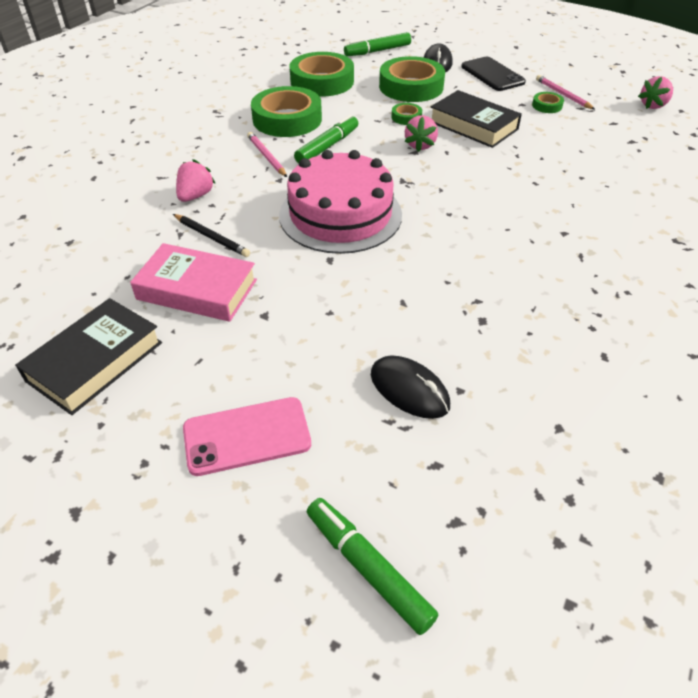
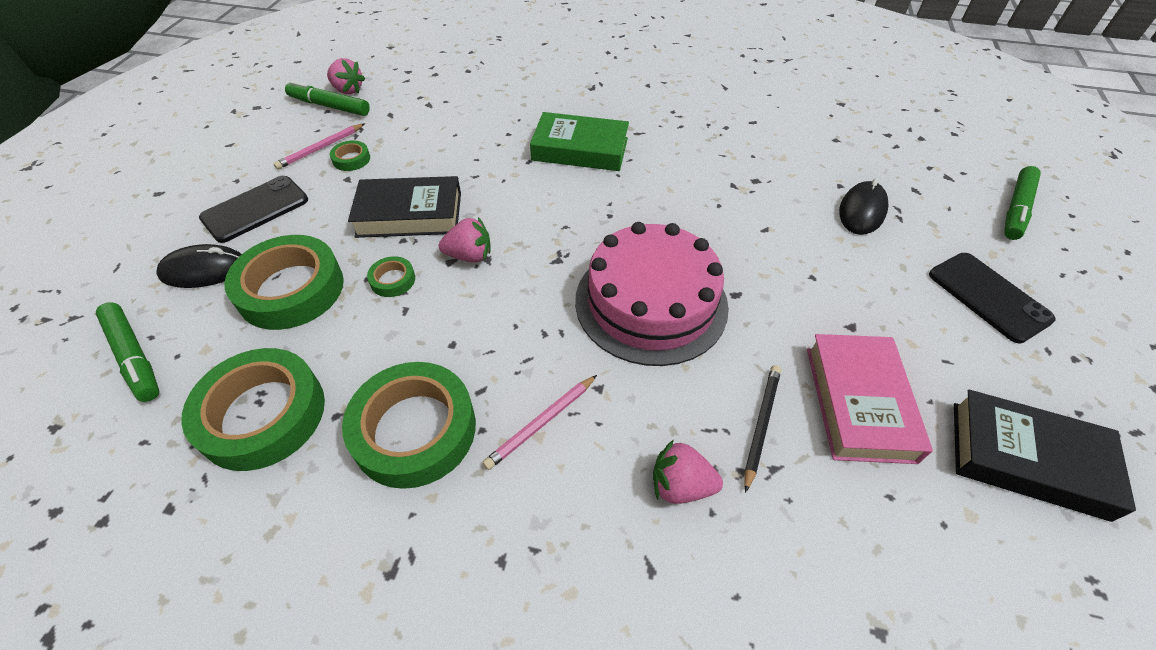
camera: 105 degrees left, 5 degrees up
(247, 436) = (988, 297): pink phone -> black phone
(327, 147) = (494, 353): green marker -> green marker (330, 106)
(473, 125) = (409, 214): black book -> black book turned 60 degrees clockwise
(552, 213) = (580, 149): none -> green book

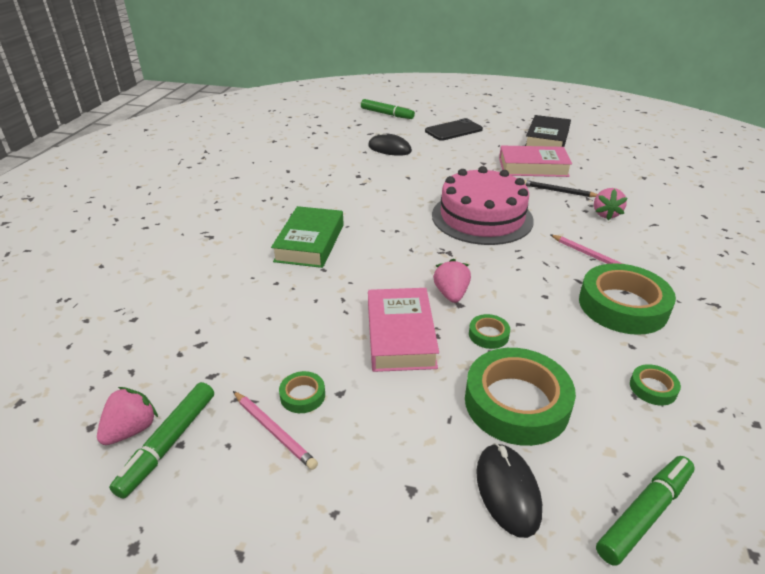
camera: 90 degrees left, 15 degrees down
(255, 209) = (396, 470): black phone -> none
(263, 414) = (653, 388): green tape -> green tape, size x0.44
(409, 214) = (400, 335): black book -> pink book

